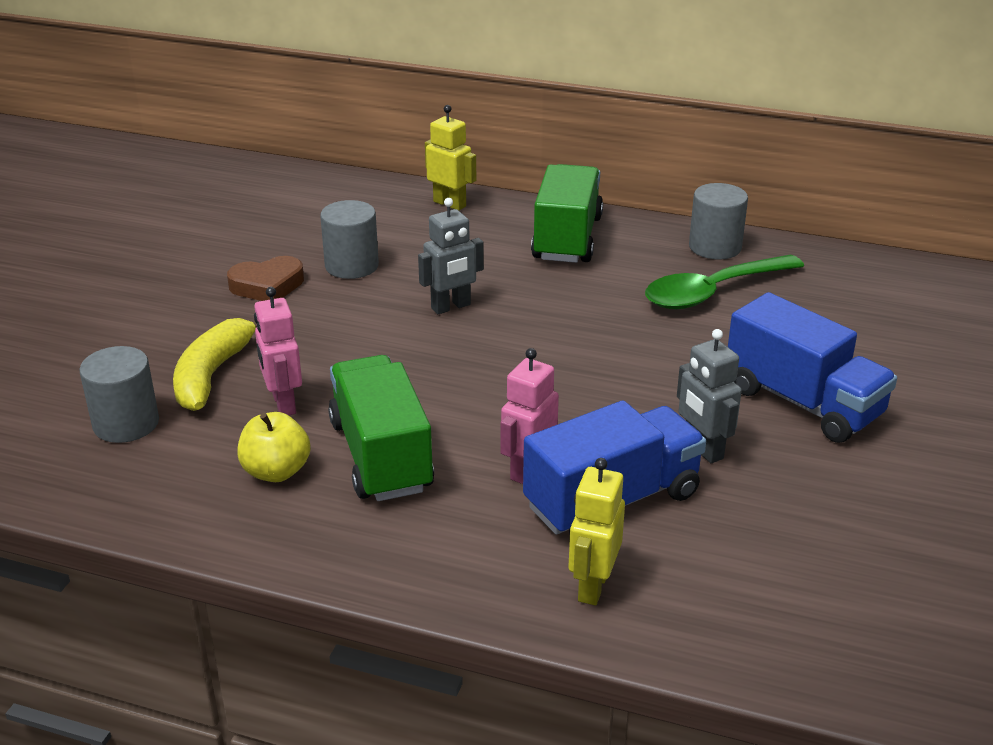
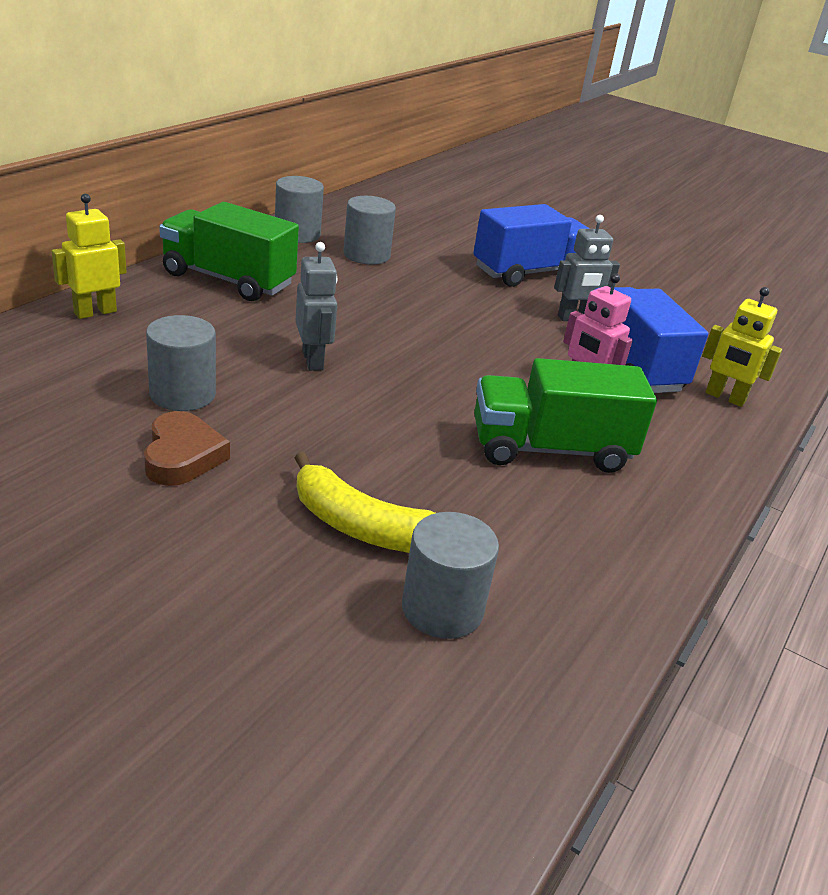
camera: 80 degrees left, 0 degrees up
(276, 471) = (562, 512): yellow apple -> none
(283, 404) = (444, 488): pink robot -> none
(712, 292) = (366, 255): green spoon -> grey cylinder

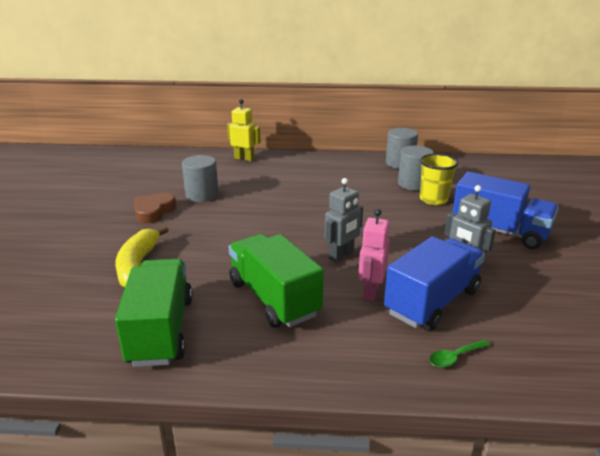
camera: 65 degrees right, 5 degrees down
(182, 456) = (154, 211): brown heart -> brown heart turned 150 degrees clockwise
(228, 280) = (319, 168): green truck -> green truck (161, 330)
(313, 360) = (273, 209): grey robot -> grey robot (341, 255)
(420, 265) = (433, 199): none -> yellow cup
(442, 609) = (88, 306): grey cylinder -> none
(725, 397) = (455, 357): yellow robot -> green spoon

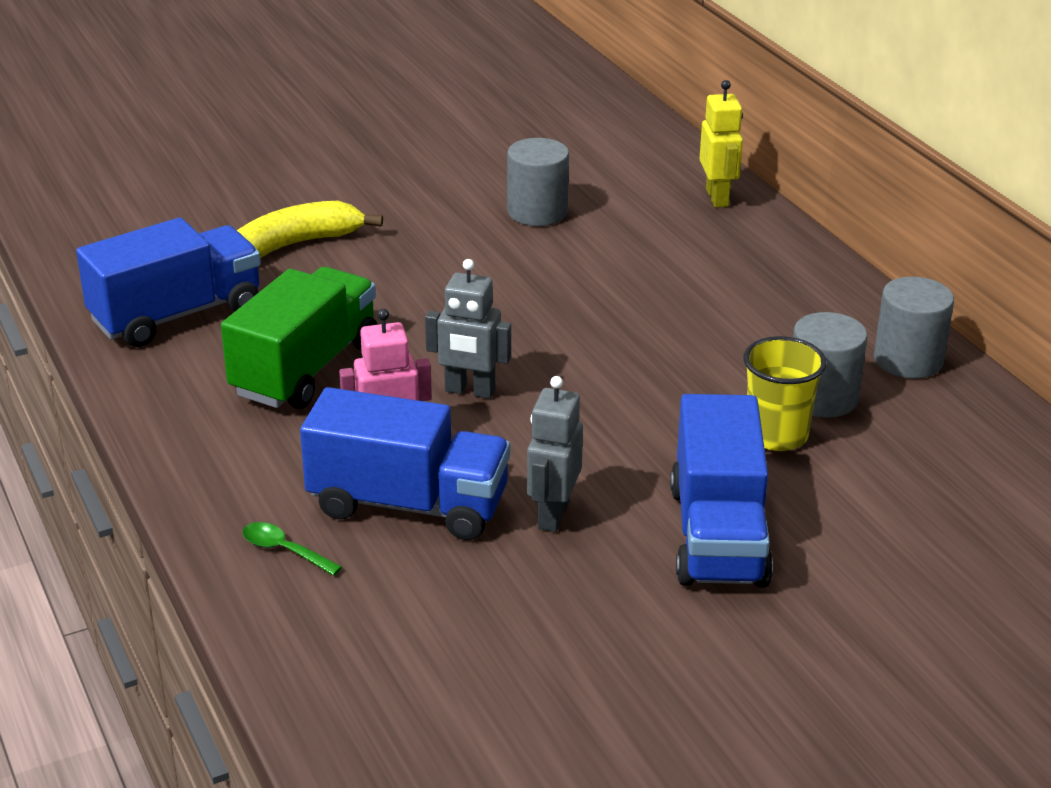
camera: 60 degrees right, 5 degrees up
(154, 211) = (445, 196): brown heart -> none
(161, 330) = (176, 315): green truck -> blue truck

